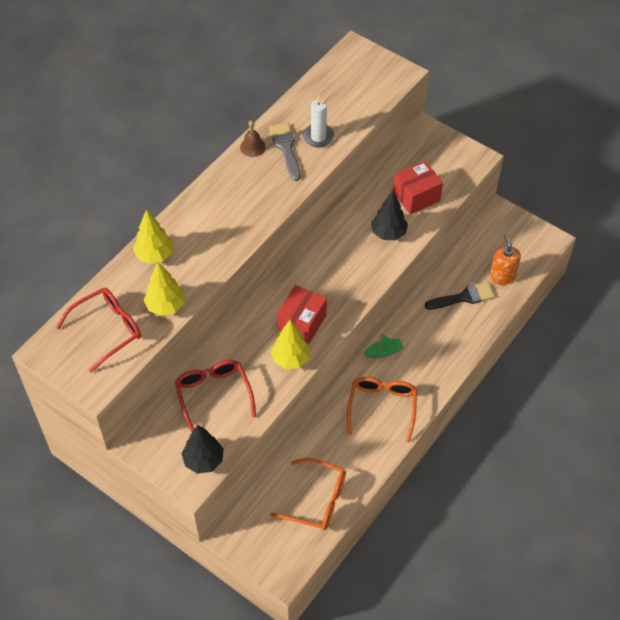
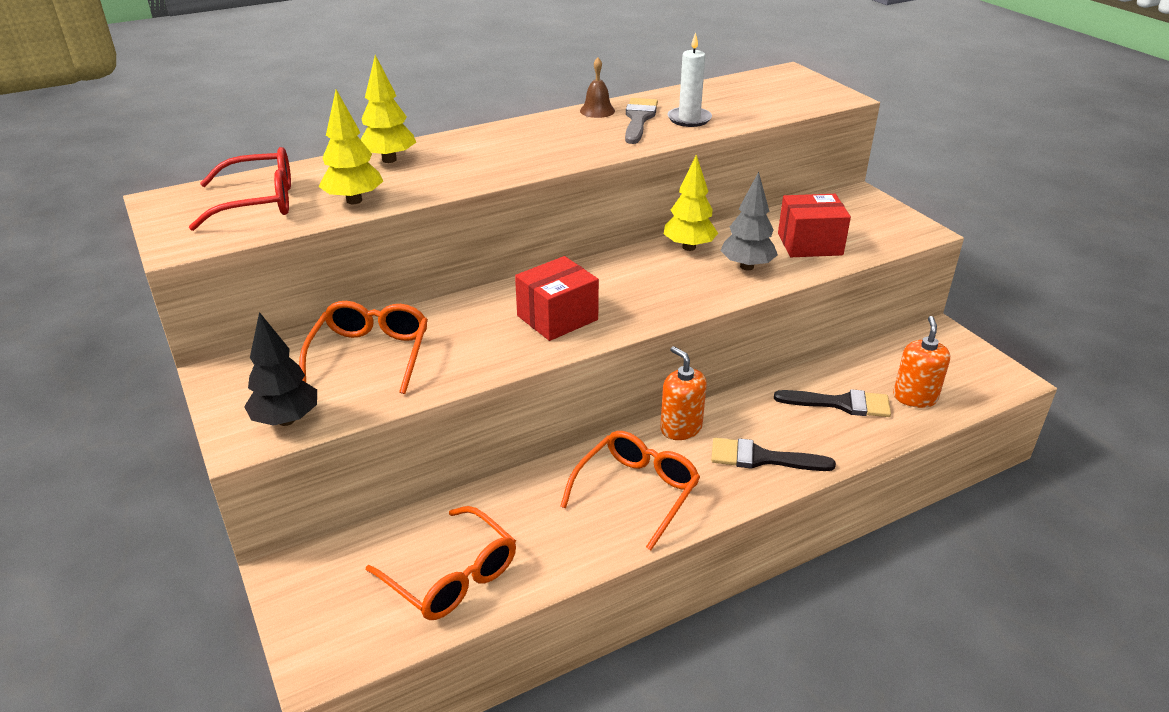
camera: 25 degrees right, 20 degrees down
(213, 395) = (370, 354): red glasses -> orange glasses
(291, 359) = (510, 349): yellow tree -> yellow tree (689, 247)
(383, 352) = (681, 428): green boat -> orange soap dispenser
(388, 233) = (746, 266): black tree -> grey tree
(437, 356) = (762, 458): none -> black brush

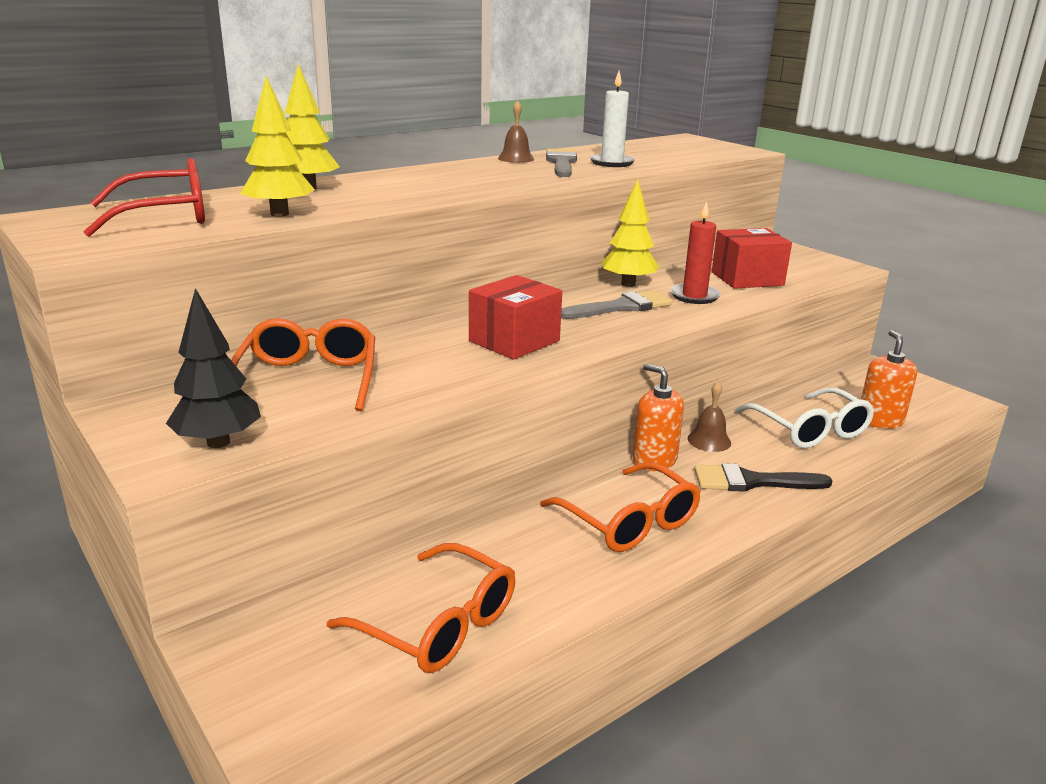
camera: 10 degrees left, 10 degrees down
(636, 492) = (629, 522): orange glasses -> orange glasses turned 120 degrees clockwise
(671, 278) = (621, 307): none -> grey brush
(739, 409) = (709, 440): none -> brown bell
(746, 266) = (694, 296): grey tree -> red candle
(840, 404) = (810, 430): black brush -> white glasses

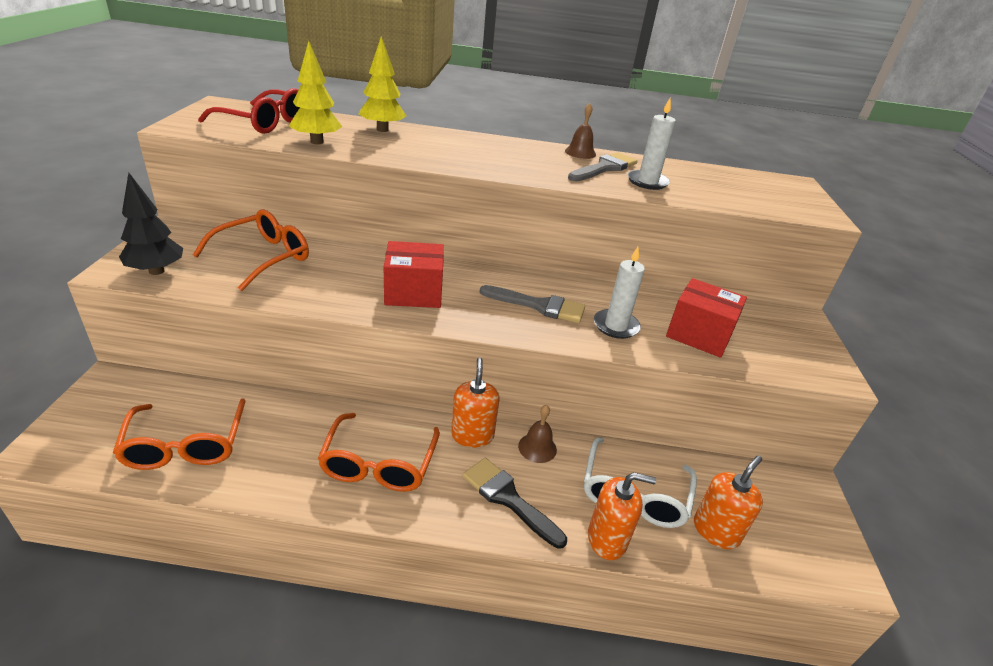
camera: 40 degrees right, 10 degrees up
(628, 284) = (586, 290): yellow tree -> none
(694, 296) = (616, 326): red candle -> white candle
(842, 463) = (607, 539): none -> orange soap dispenser

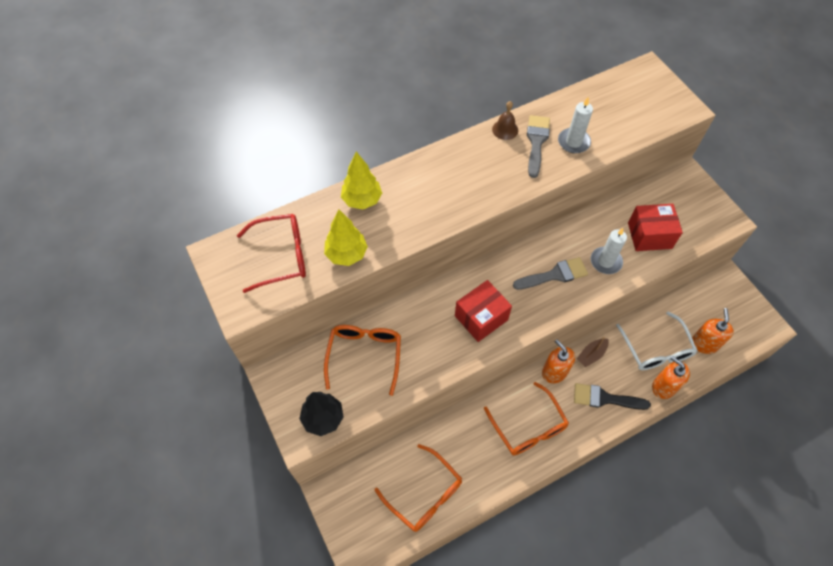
camera: 30 degrees left, 25 degrees up
(537, 447) = (591, 355): brown bell -> brown boat
(607, 539) = (663, 387): orange soap dispenser -> orange soap dispenser turned 105 degrees counterclockwise

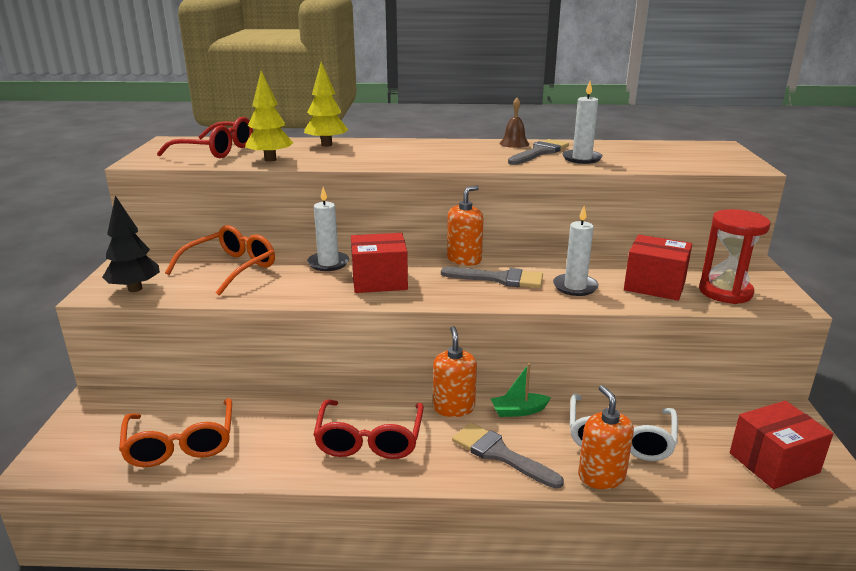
camera: 30 degrees right, 35 degrees down
(427, 312) = (328, 263): none -> white candle
(528, 427) = (369, 440): orange glasses -> red glasses
(591, 355) = (518, 411): brown boat -> green boat
(605, 398) = (500, 454): black brush -> grey brush
(691, 224) = (725, 292): none -> red hourglass
(704, 343) = (704, 459): orange soap dispenser -> orange soap dispenser (464, 259)
(736, 328) = (774, 463): none -> red box

